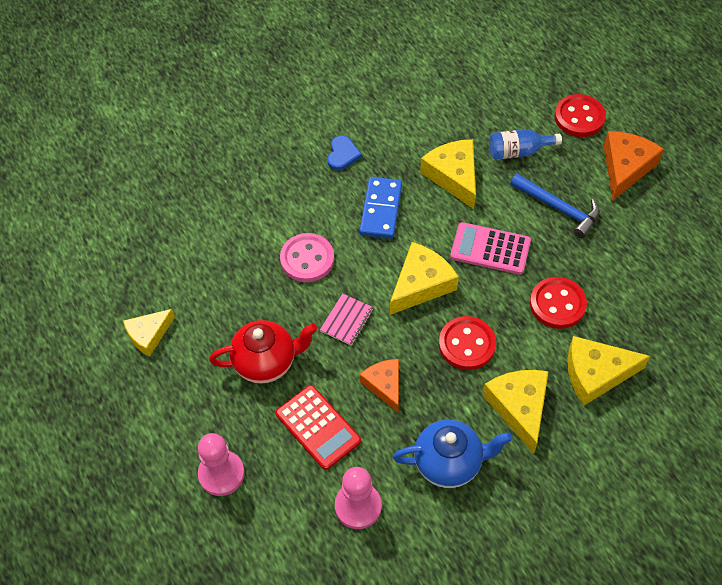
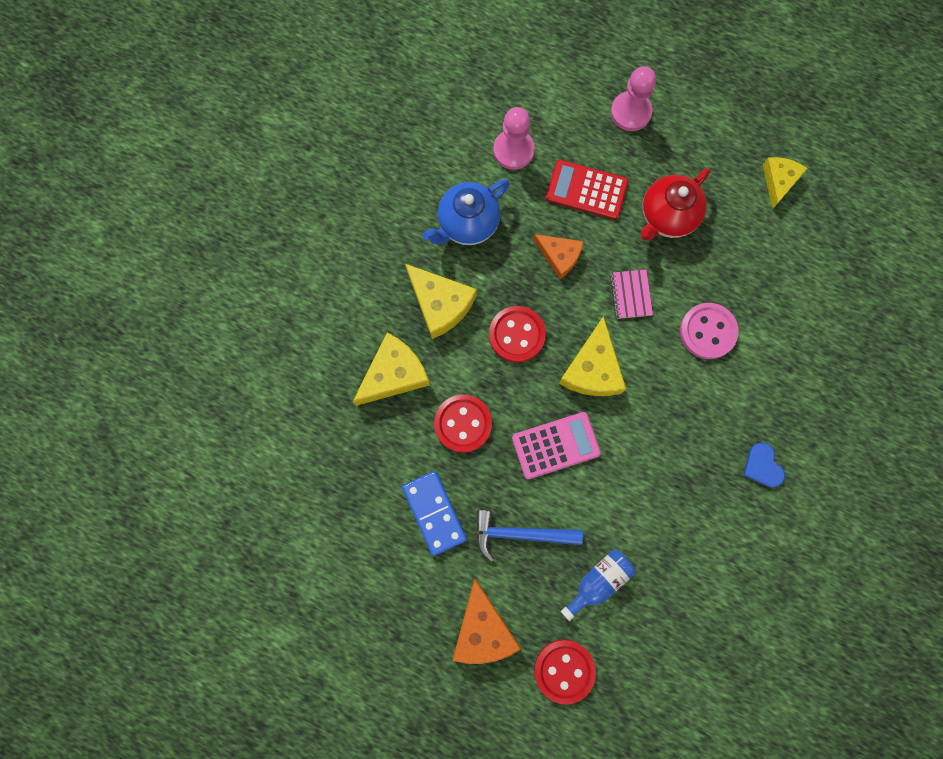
camera: 145 degrees right, 20 degrees up
(381, 209) = (682, 425): blue domino -> blue domino (434, 513)
(453, 176) = (641, 509): yellow cheese -> none

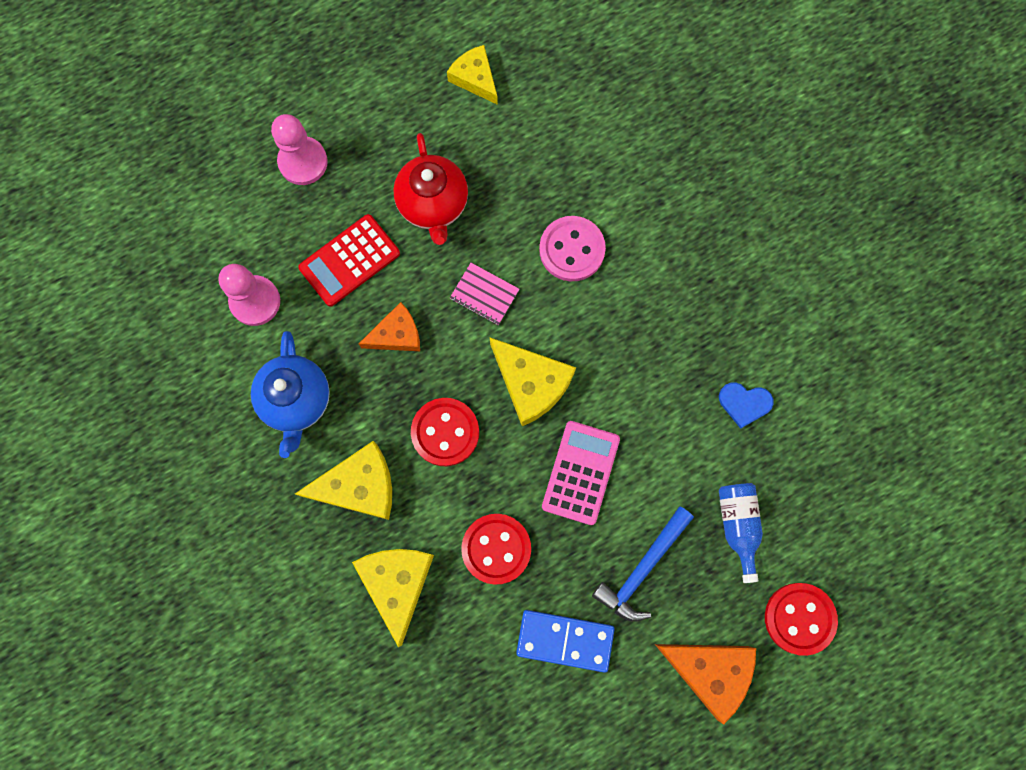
camera: 55 degrees left, 0 degrees up
(762, 466) = (732, 294): blue heart -> blue heart (744, 403)

